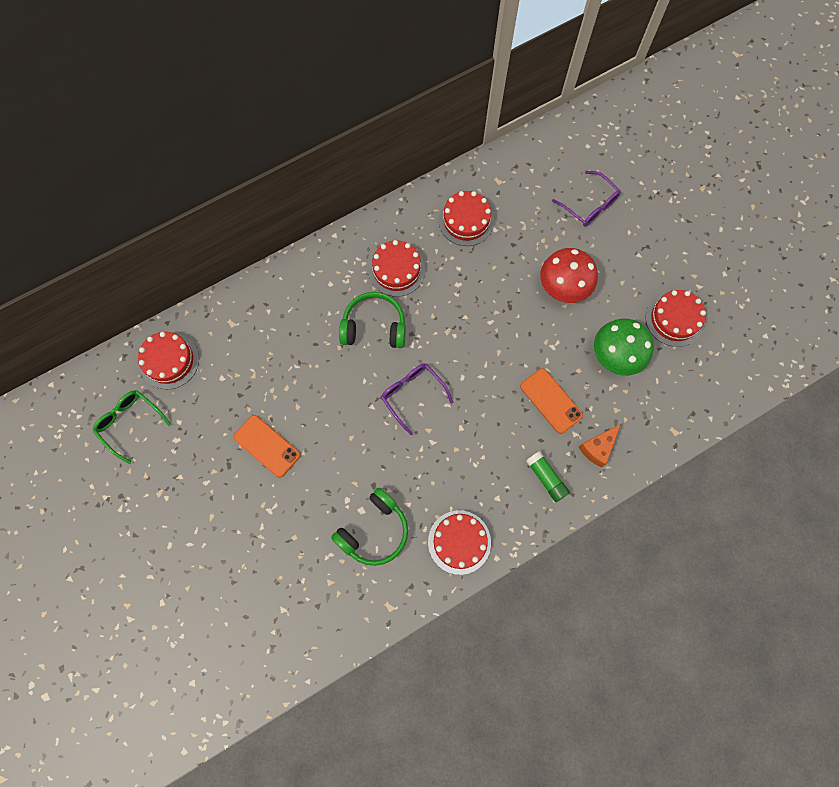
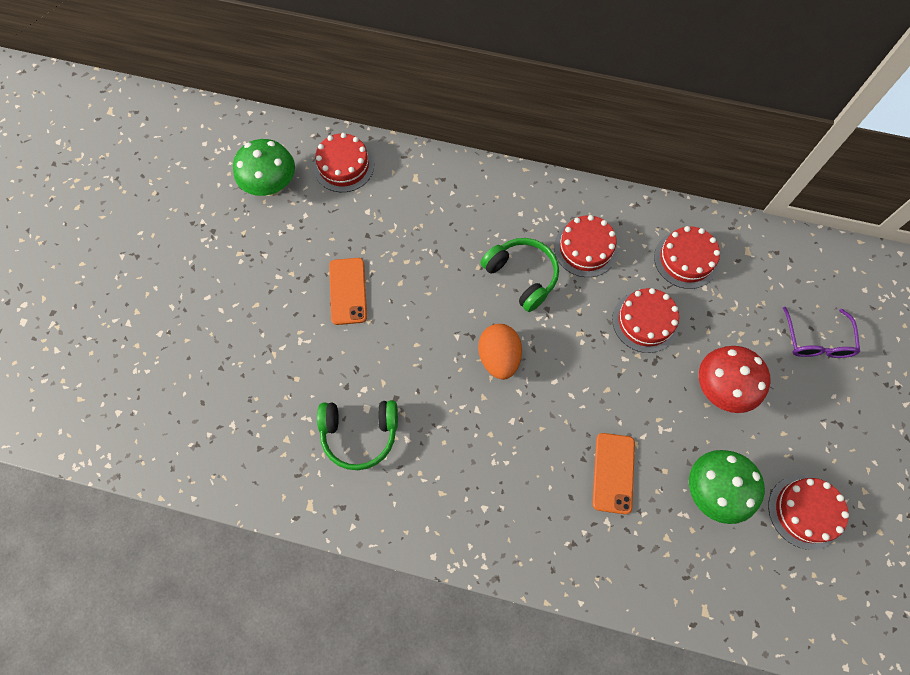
camera: 45 degrees right, 5 degrees down
(130, 423) = (272, 186): green glasses -> green mushroom
(413, 395) = (499, 358): purple glasses -> orange egg
(459, 542) = (416, 511): red cake -> red cake (645, 321)
(546, 478) = (543, 533): green glue stick -> none
(597, 448) = (616, 554): orange cheese -> none

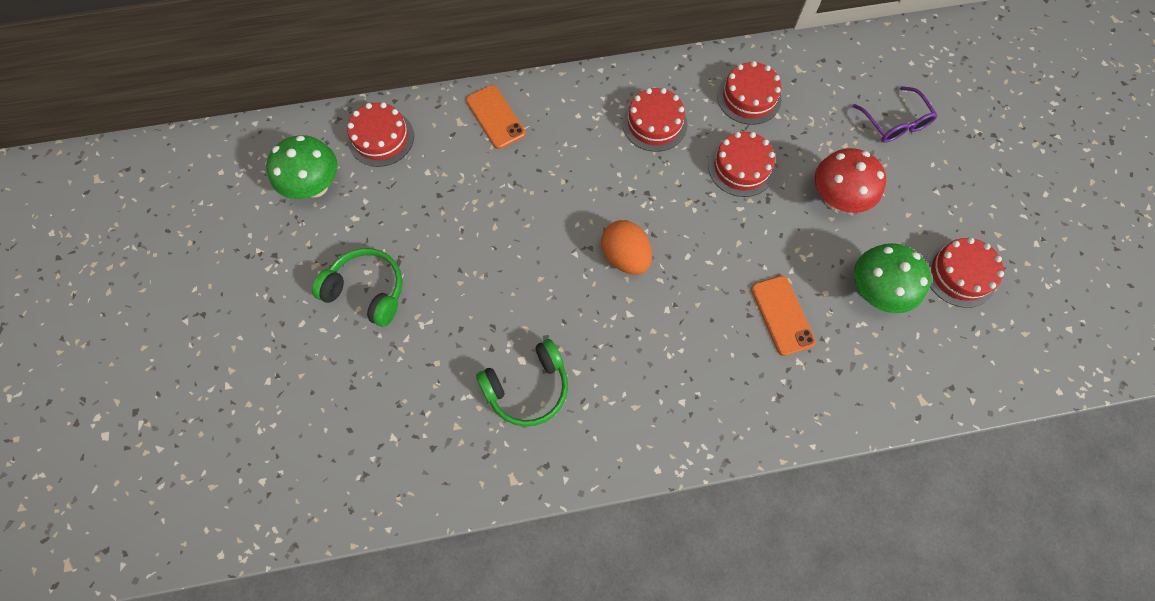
camera: 25 degrees left, 0 degrees up
(348, 291) = (446, 256): orange phone -> orange phone (495, 117)
(522, 276) = (608, 173): green headphones -> green headphones (367, 291)

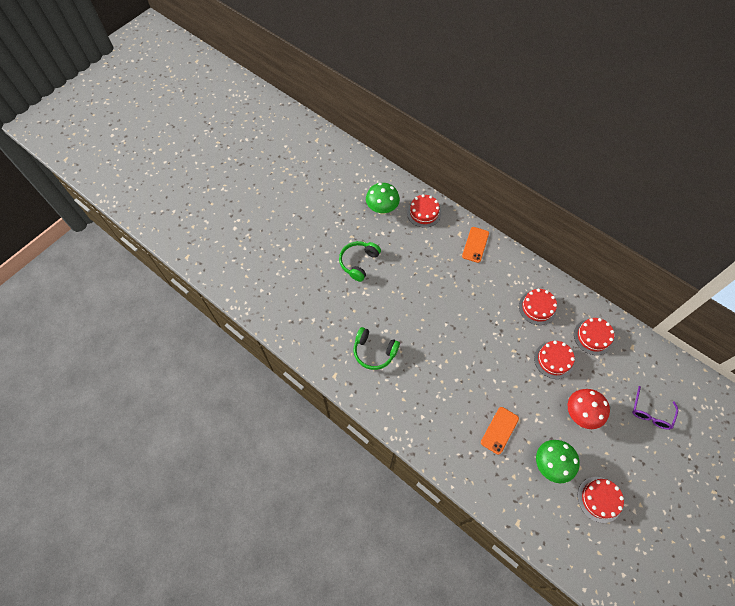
camera: 50 degrees right, 5 degrees down
(367, 291) = (359, 262): green headphones -> green headphones turned 135 degrees counterclockwise
(625, 257) = (463, 345): orange egg -> none

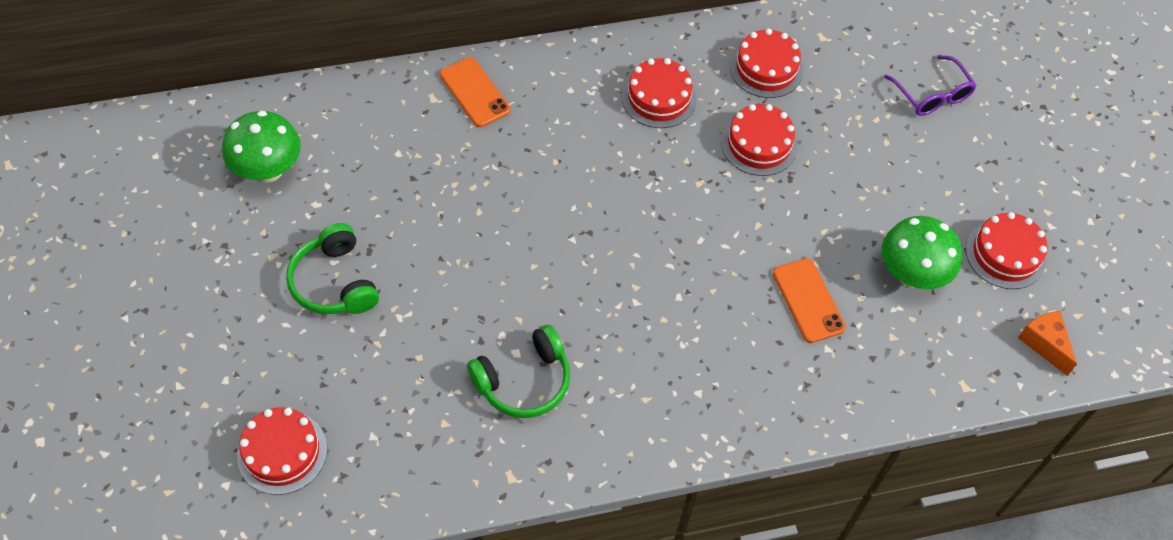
camera: 55 degrees left, 5 degrees down
(424, 213) = (342, 117): red cake -> red cake (282, 452)
(570, 546) = (1044, 344): none -> orange cheese
(580, 413) = (867, 177): red mushroom -> none

